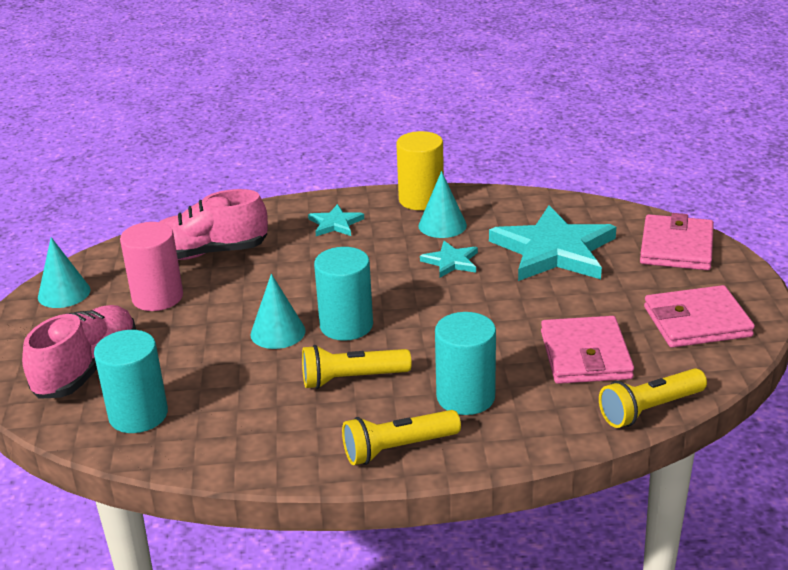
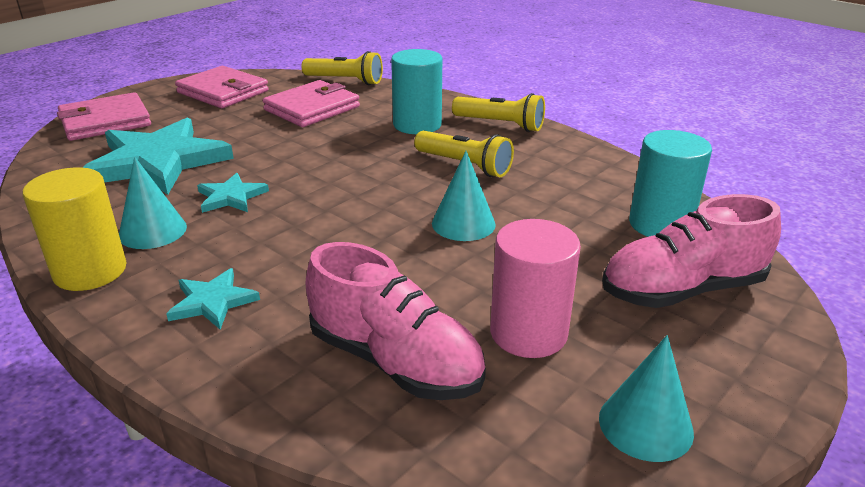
camera: 135 degrees left, 0 degrees up
(346, 325) = (404, 198): turquoise cylinder -> none

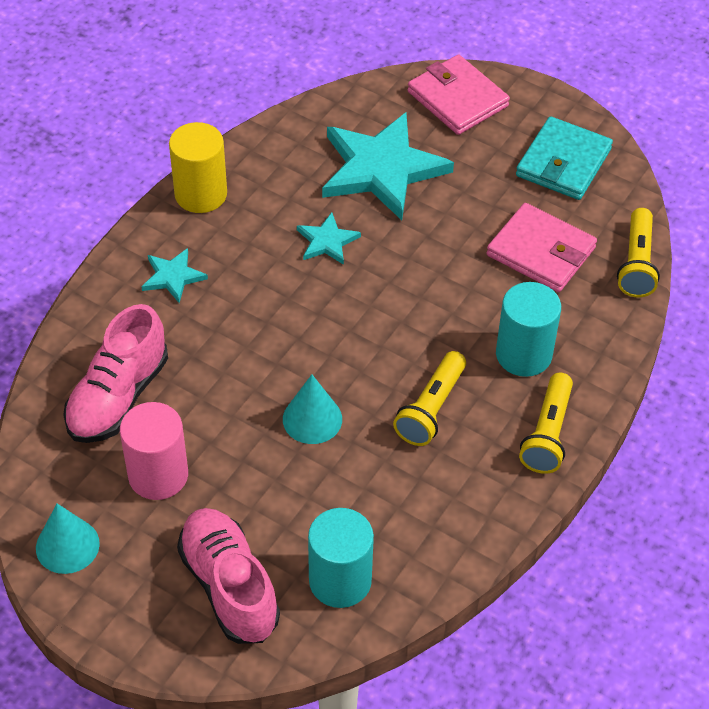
camera: 80 degrees right, 20 degrees up
(153, 231) = (262, 209): turquoise cone -> none
(223, 92) = (563, 163): pink wallet -> turquoise wallet

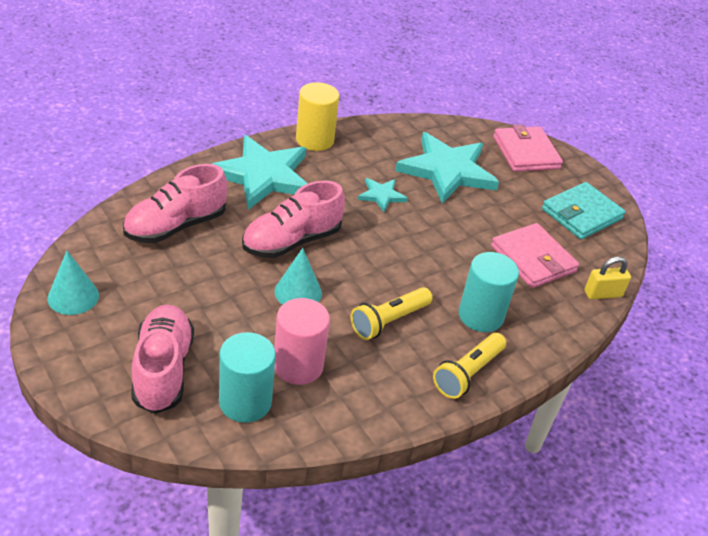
camera: 20 degrees right, 10 degrees down
(158, 475) = (166, 281): pink cylinder -> pink cylinder (298, 366)
(173, 277) = (263, 175): turquoise star -> turquoise star, size x2.15
(263, 354) = (291, 241): none -> pink shoe
(636, 264) = (603, 294): yellow flashlight -> yellow padlock

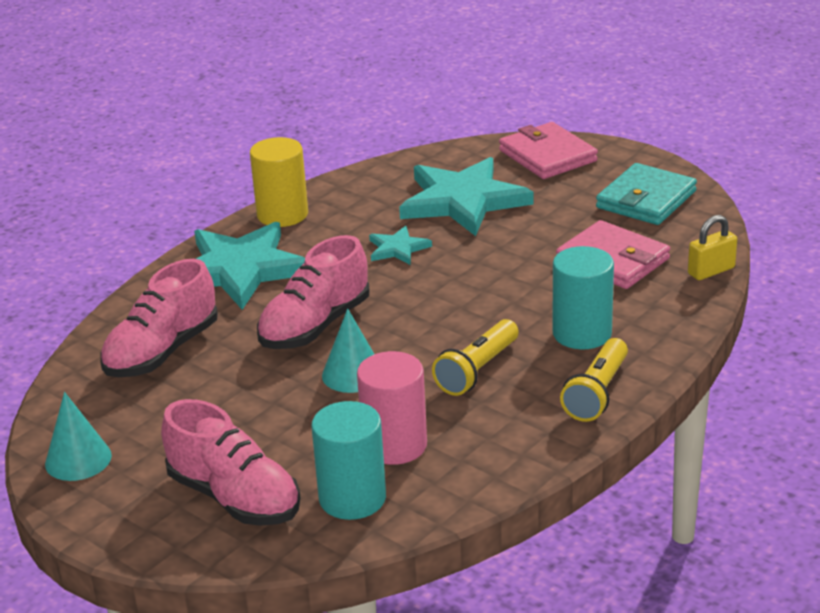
camera: 10 degrees left, 10 degrees down
(163, 370) = (234, 498): pink shoe -> pink shoe turned 150 degrees clockwise

